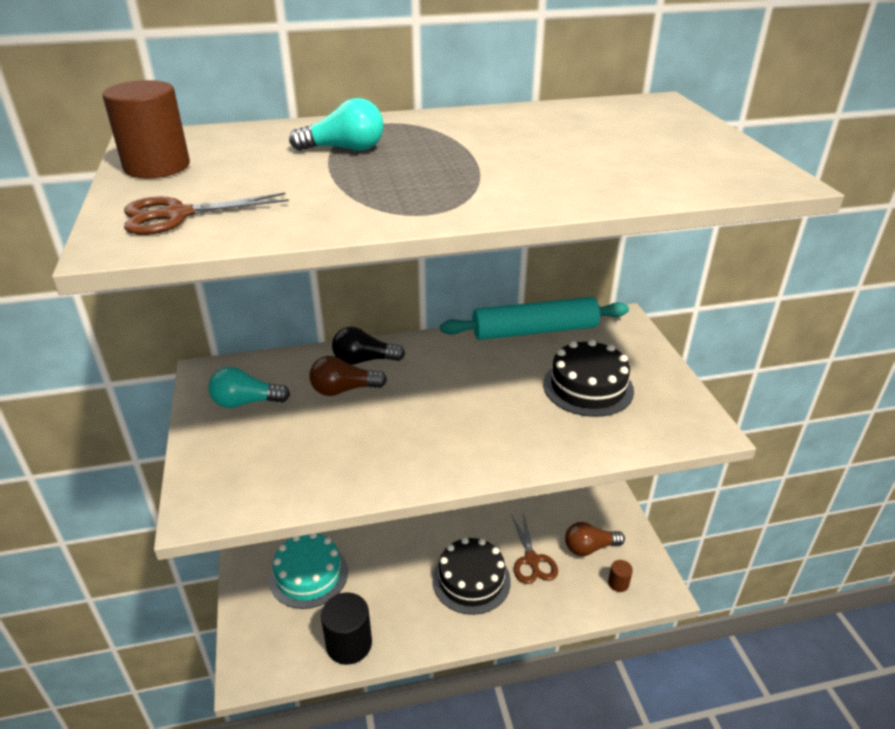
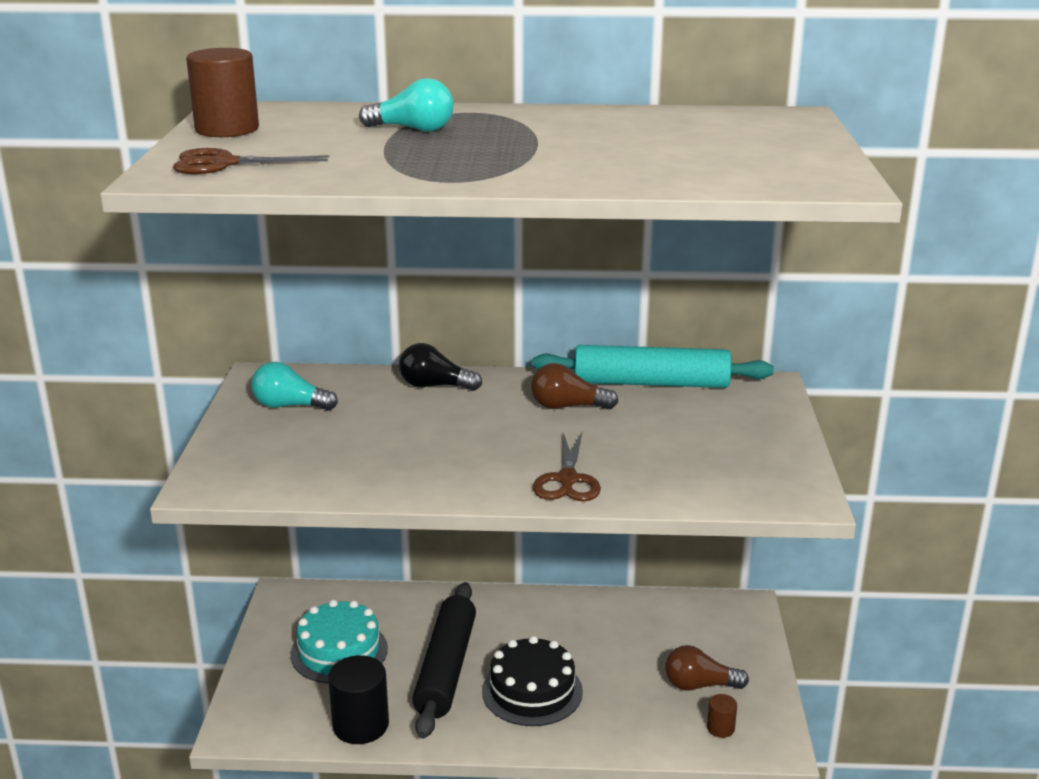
camera: 15 degrees right, 10 degrees down
(344, 390) = (399, 409): brown light bulb -> brown light bulb (567, 407)
(398, 573) = (446, 668): none -> black rolling pin
(532, 560) = (618, 685): brown scissors -> brown scissors (567, 480)
(588, 387) = (683, 442): black cake -> none

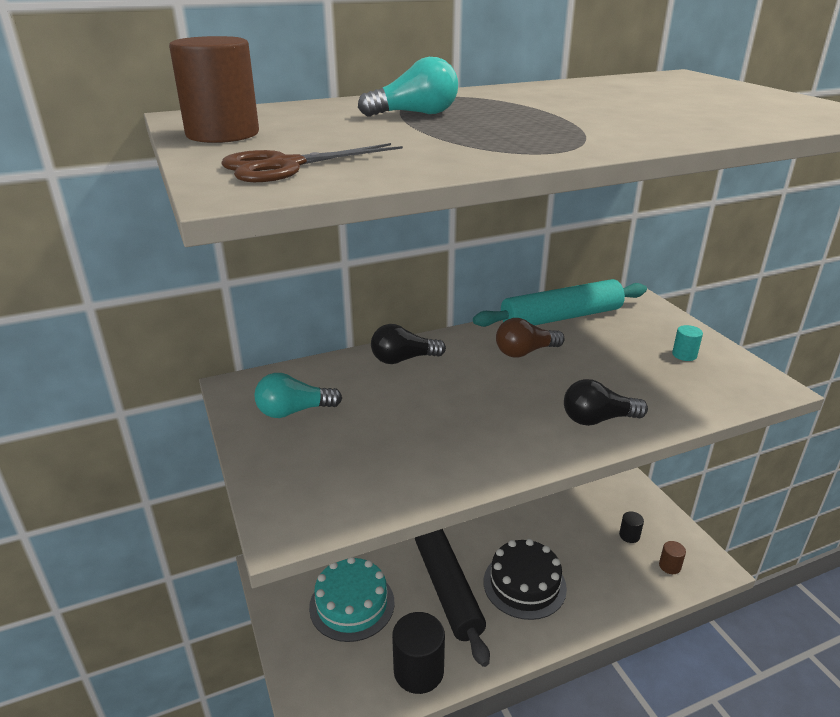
camera: 25 degrees left, 5 degrees up
(567, 480) = (598, 419): brown scissors -> black light bulb
(699, 685) = (629, 535): brown light bulb -> black cylinder
(745, 448) = (684, 355): none -> turquoise cylinder

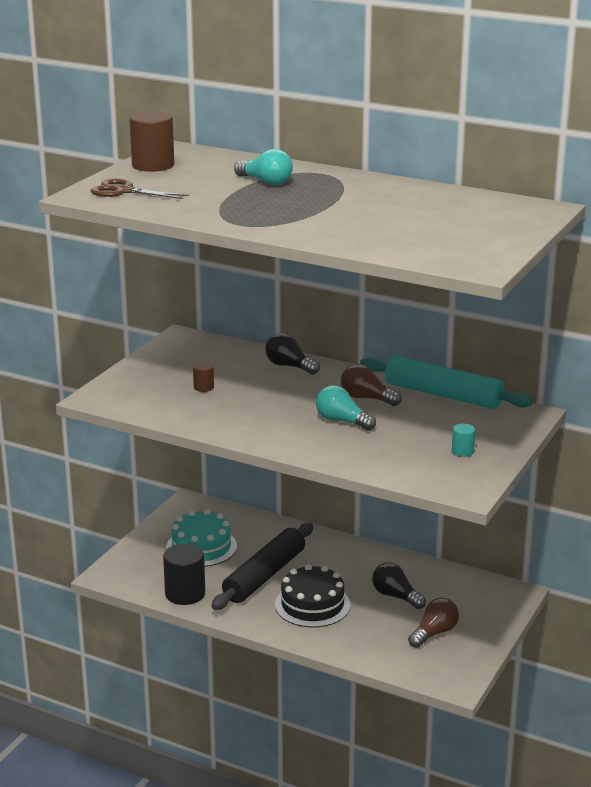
camera: 50 degrees right, 5 degrees down
(294, 411) = (184, 360): turquoise light bulb -> turquoise light bulb (342, 421)
(598, 419) = (319, 444): black light bulb -> black light bulb (396, 596)
(629, 535) = (434, 633): black cylinder -> brown light bulb
(669, 566) = (426, 662): brown cylinder -> brown cylinder (203, 387)

